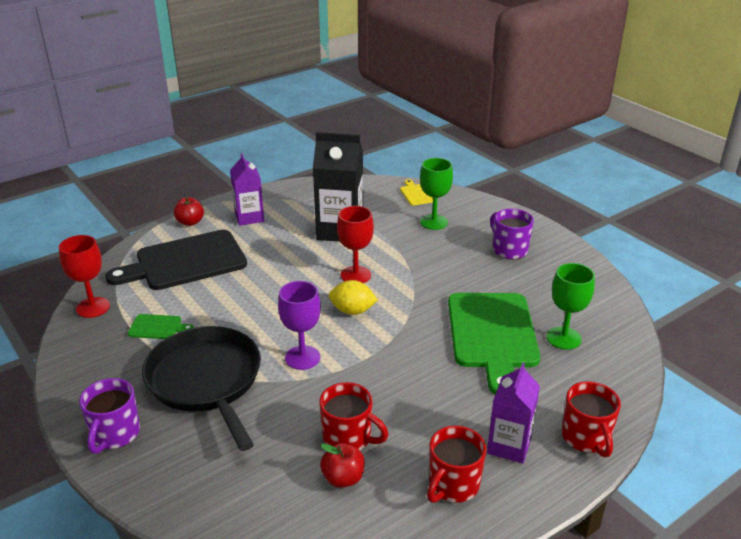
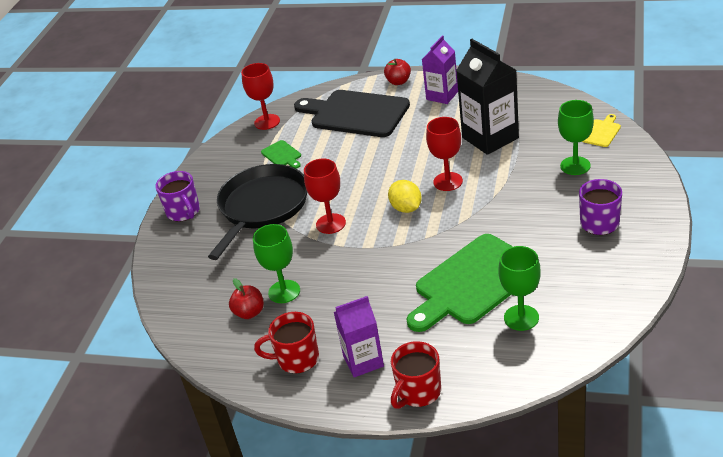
camera: 55 degrees right, 5 degrees up
(115, 434) = (184, 212): purple mug -> purple mug turned 90 degrees counterclockwise
(302, 357) = (331, 224): purple goblet -> red goblet
(348, 438) = (284, 291): red mug -> green goblet

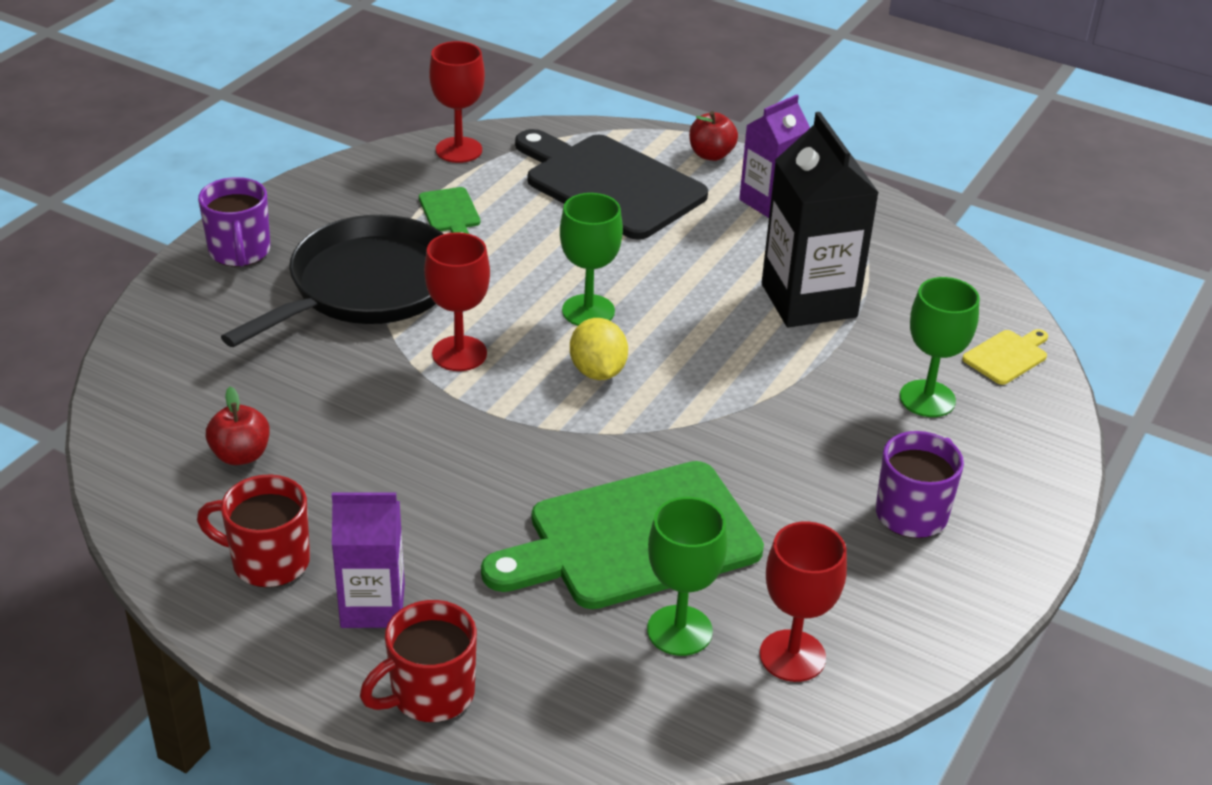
camera: 10 degrees right, 0 degrees up
(284, 291) = (316, 440): green goblet -> green goblet (588, 311)
(448, 181) = (693, 350): red goblet -> red goblet (792, 656)

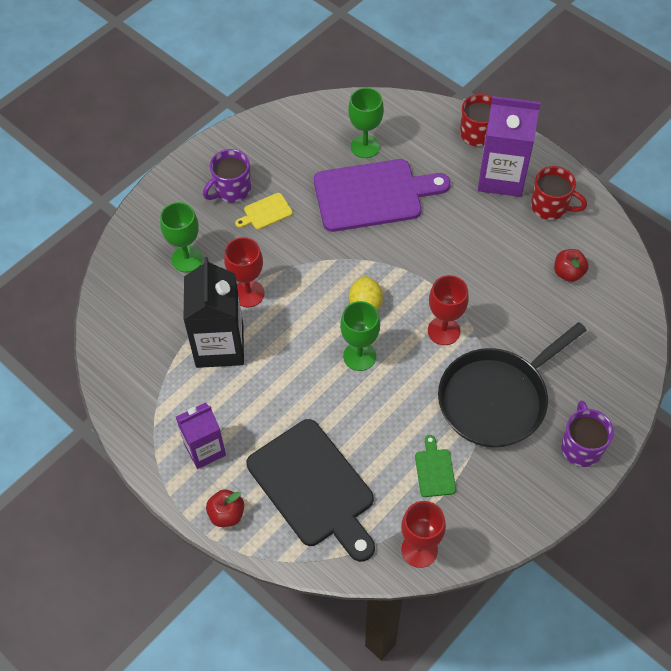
camera: 165 degrees left, 20 degrees up
(373, 606) = (501, 177): purple carton -> purple carton, size x1.58
(633, 538) = (373, 195): green cutting board -> purple cutting board
(792, 656) = (319, 128): red goblet -> red goblet (248, 293)
(1007, 356) = (124, 283): yellow cutting board -> yellow cutting board (265, 212)

